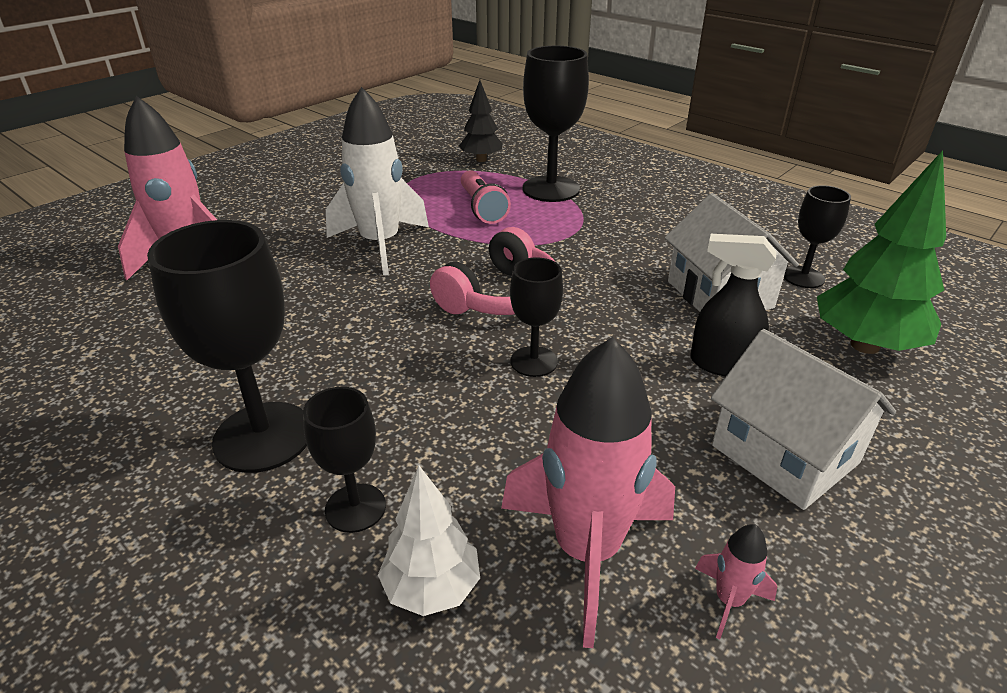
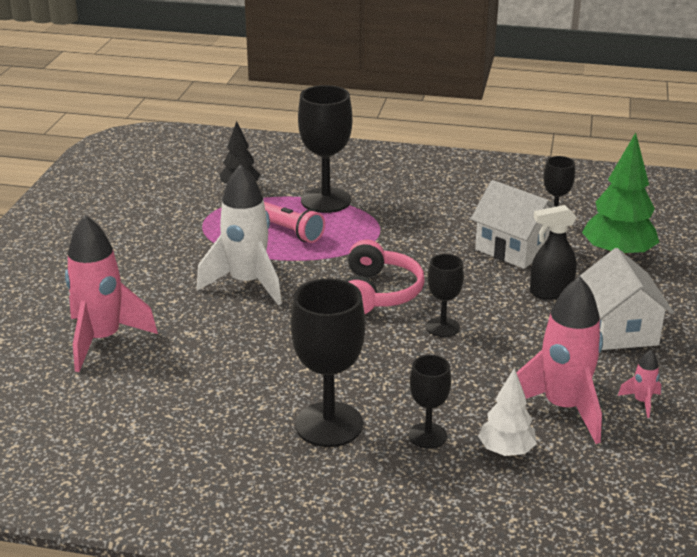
camera: 30 degrees left, 5 degrees down
(784, 454) = (619, 329): white house -> white house turned 60 degrees clockwise

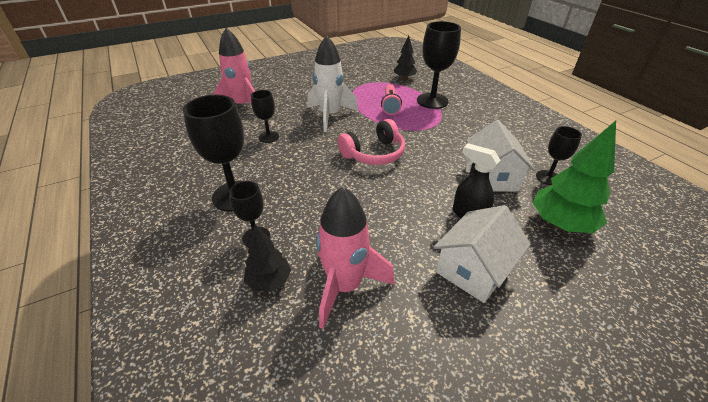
camera: 50 degrees right, 10 degrees up
(442, 327) = (371, 190): black goblet -> black goblet (269, 137)
(506, 451) = (269, 281): white tree -> black tree
(641, 402) = (399, 329): pink rocket -> none

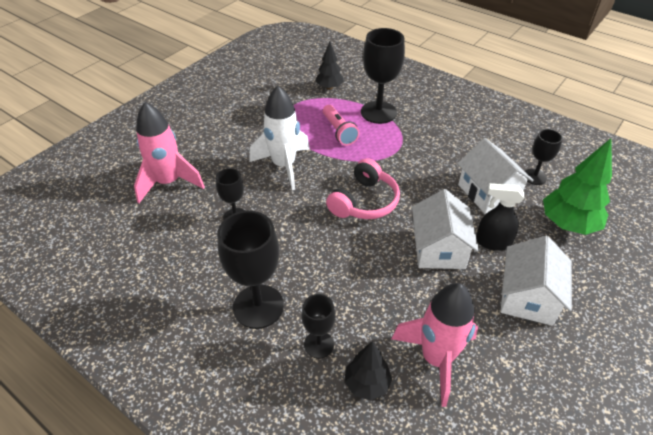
camera: 25 degrees left, 5 degrees up
(413, 204) = (439, 249): none -> white house

